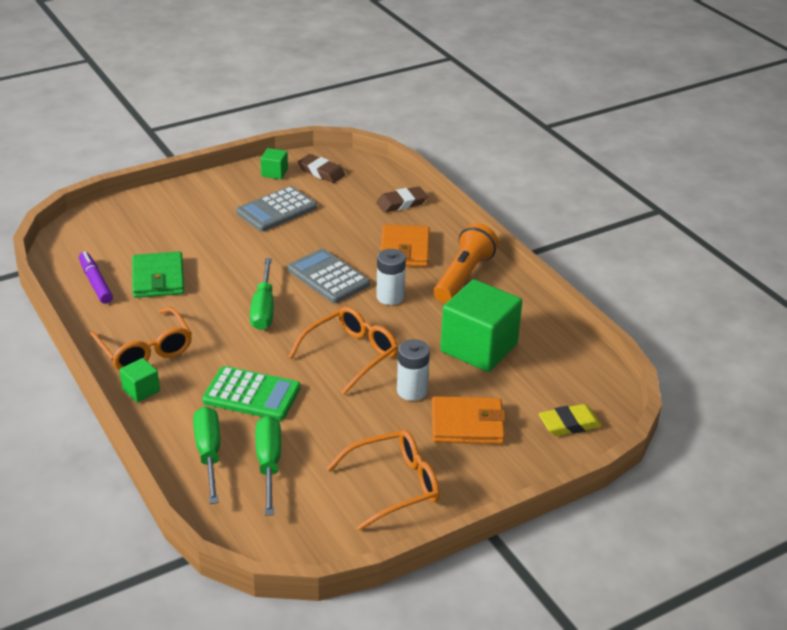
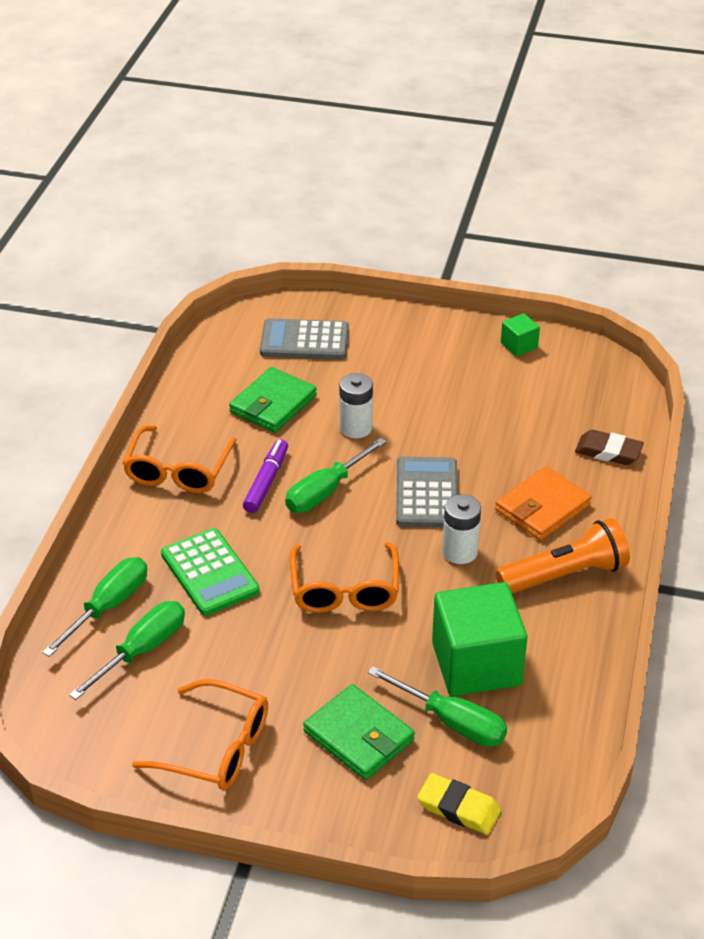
camera: 45 degrees right, 5 degrees up
(95, 283) = (217, 378): purple marker -> purple marker (266, 481)
(141, 390) = (129, 509): green cube -> none
(276, 210) = (468, 390): grey calculator -> grey calculator (304, 341)
(321, 172) = (568, 369): brown eraser -> none
(351, 354) = (345, 590): orange glasses -> orange glasses turned 90 degrees clockwise
(412, 391) = (352, 665): white battery -> white battery (356, 428)
(467, 424) = (359, 736): orange wallet -> green wallet
(506, 384) = (451, 722): none -> green screwdriver

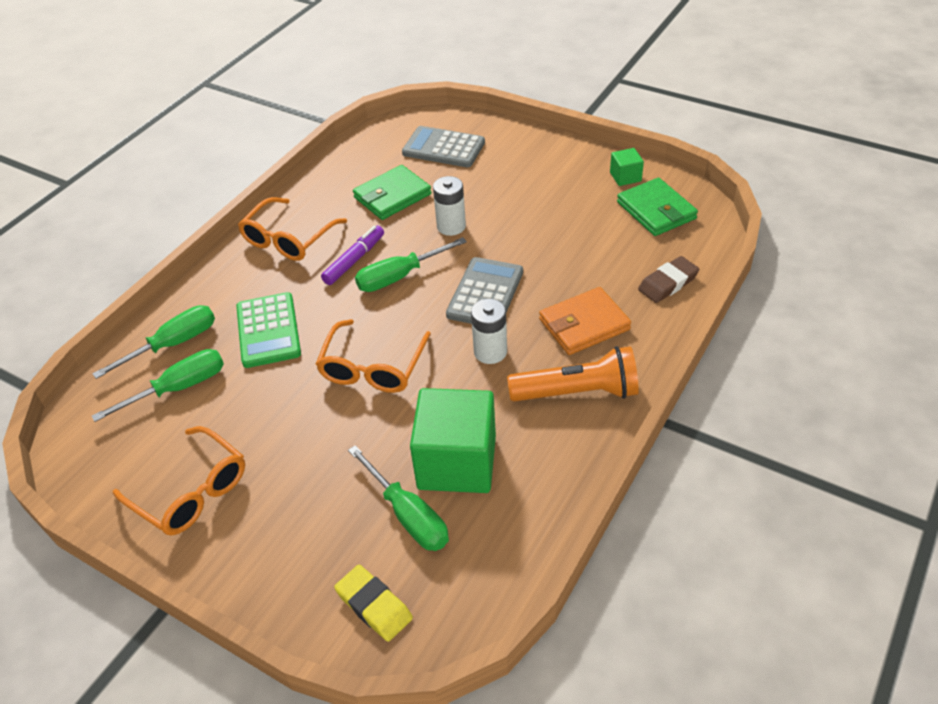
camera: 20 degrees right, 5 degrees up
(359, 736) = (318, 509): green wallet -> green wallet (656, 210)
(608, 452) = (668, 283): brown eraser -> brown eraser turned 75 degrees counterclockwise

